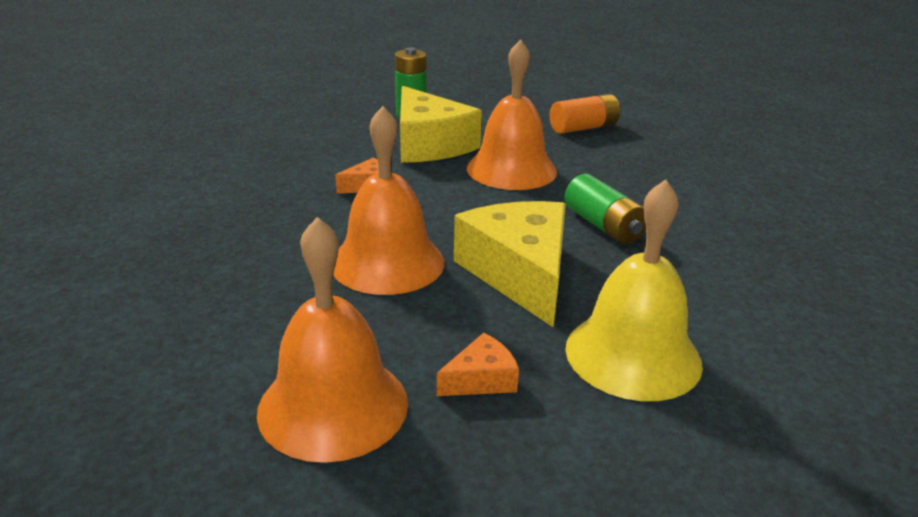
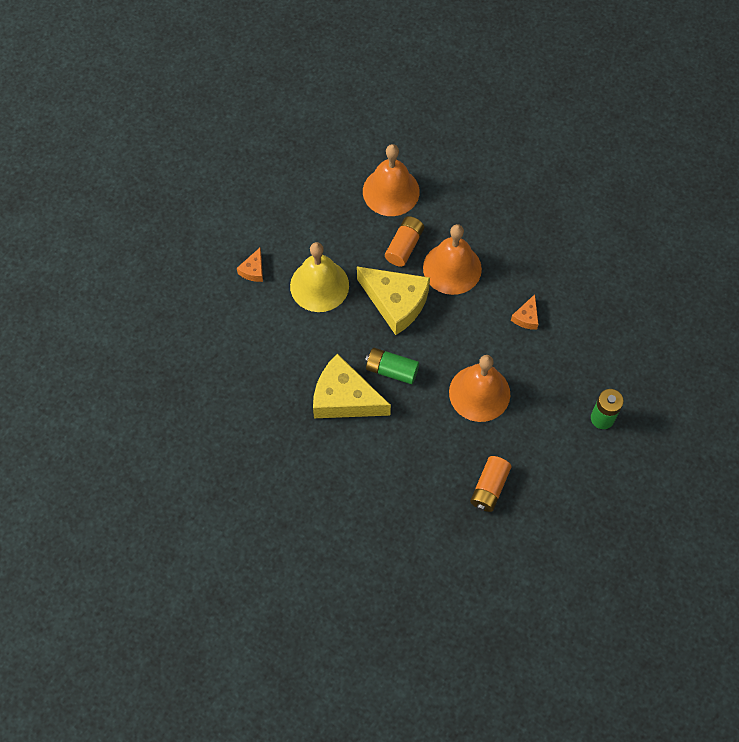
camera: 140 degrees right, 35 degrees up
(421, 321) = (404, 246): none -> orange battery
(429, 144) = (549, 386): yellow cheese -> yellow cheese (344, 398)
(481, 379) = (358, 235): orange cheese -> orange cheese (253, 270)

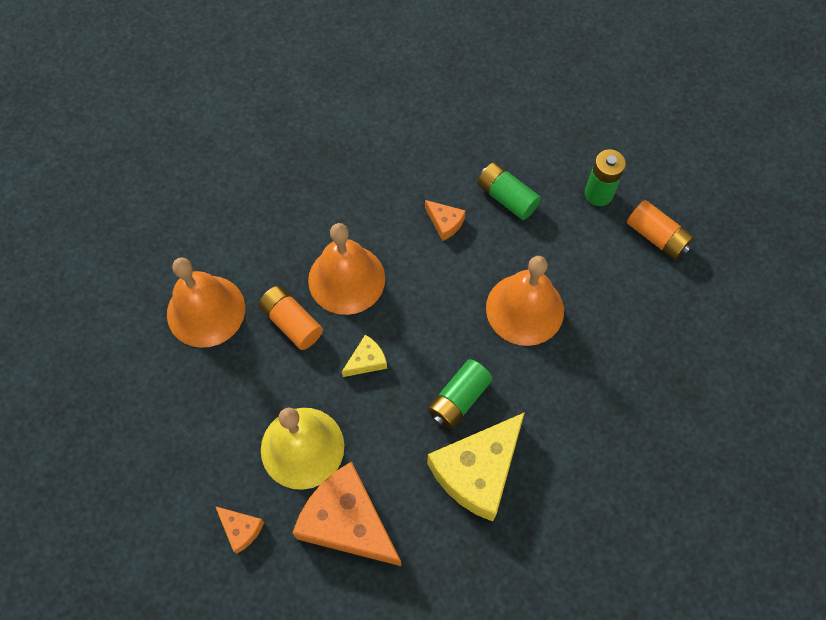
camera: 70 degrees left, 0 degrees up
(280, 330) = (347, 522): none -> orange cheese
(396, 302) = (366, 361): yellow cheese -> yellow cheese, size x0.45
(489, 488) = (650, 342): orange battery -> orange battery (656, 237)
(568, 353) = (506, 198): none -> green battery

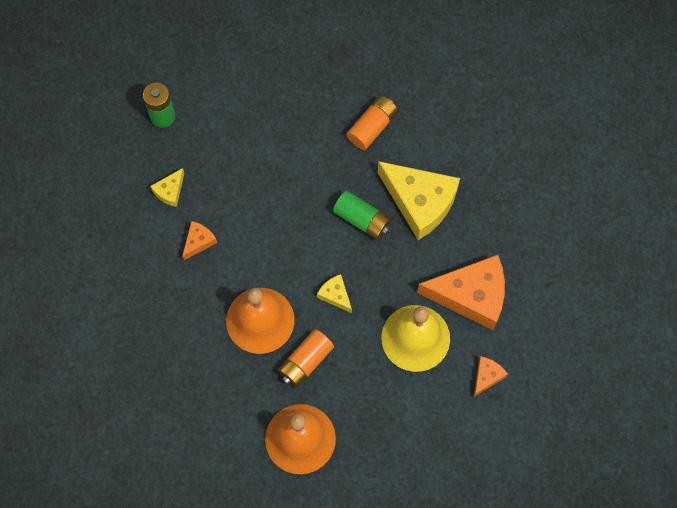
camera: 95 degrees left, 5 degrees up
(347, 522) = (471, 295): orange cheese -> orange cheese turned 120 degrees counterclockwise
(506, 198) = (170, 191): green battery -> yellow cheese
(525, 309) = (277, 172): orange bell -> none
(656, 237) = (202, 71): orange battery -> orange battery (372, 127)

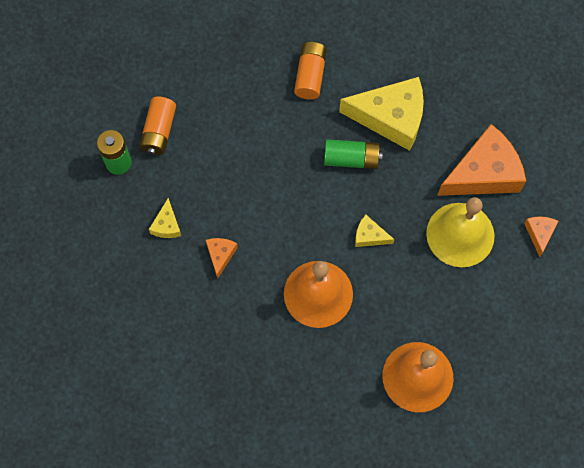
camera: 30 degrees left, 0 degrees up
(305, 361) = (380, 307): orange battery -> orange battery (159, 131)

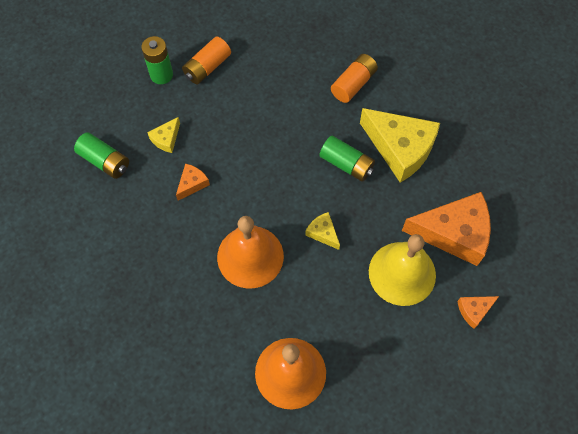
camera: 30 degrees right, 5 degrees down
(122, 279) = (105, 161): none -> green battery
(539, 234) = (474, 310): orange cheese -> orange cheese turned 150 degrees counterclockwise

